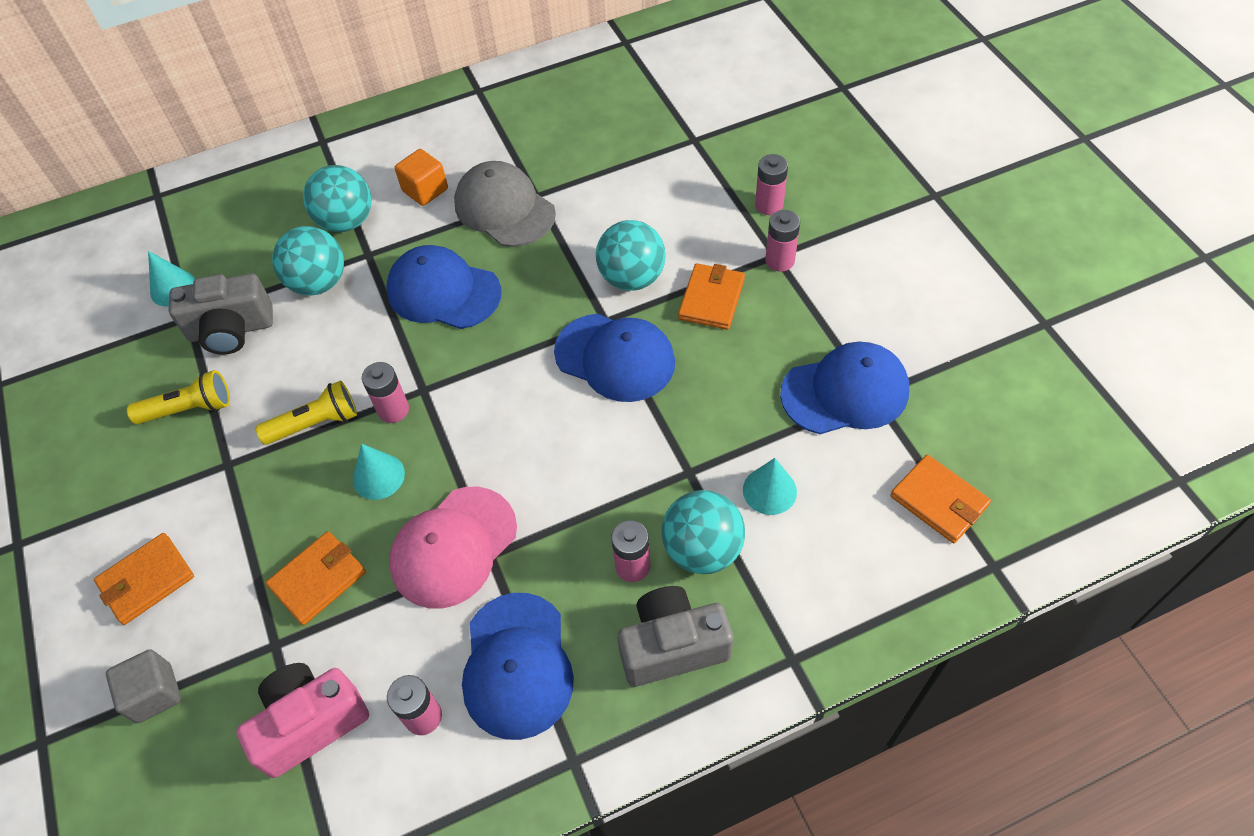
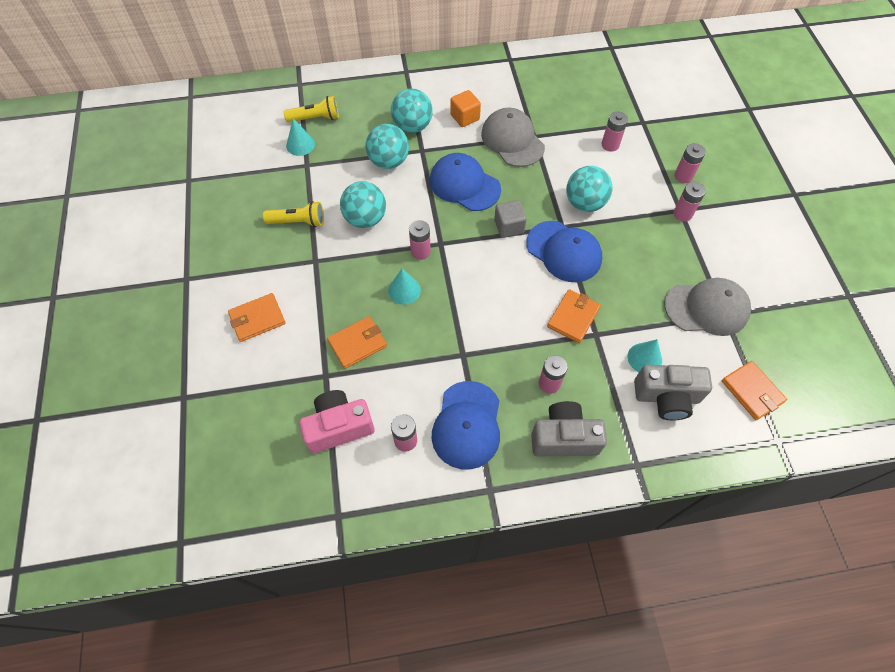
camera: 10 degrees right, 5 degrees up
(154, 693) = (251, 386): grey cube -> grey cube (509, 227)
(231, 330) = (331, 179): grey camera -> grey camera (666, 397)
(315, 423) = (372, 248): yellow flashlight -> yellow flashlight (315, 118)
(453, 547) = (442, 344): pink cap -> none
(652, 183) = (610, 145): none -> pink battery
(702, 549) = (594, 384): turquoise ball -> turquoise ball (365, 219)
(711, 299) = (633, 228): orange wallet -> orange wallet (573, 317)
(845, 392) = (706, 308): blue cap -> grey cap

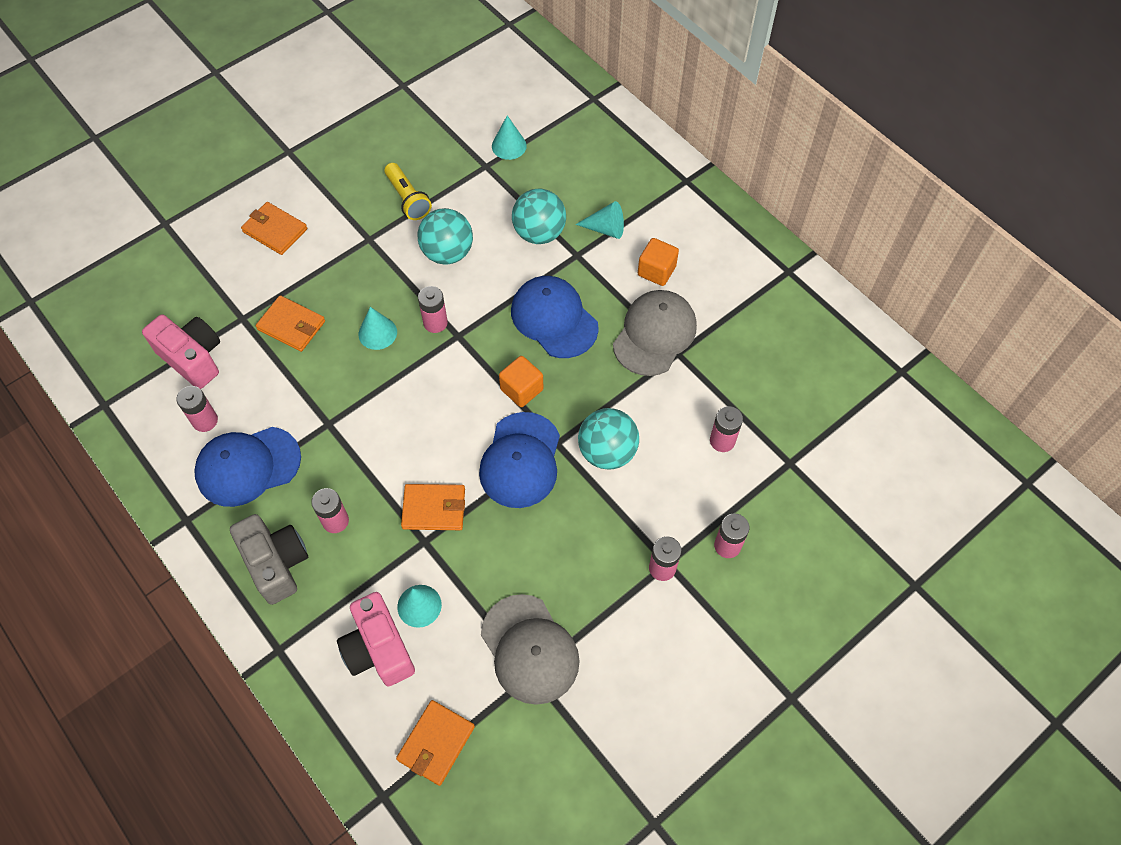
camera: 60 degrees right, 0 degrees up
(315, 118) = (554, 138): yellow flashlight -> none
(412, 126) = (605, 229): turquoise ball -> turquoise cone
(464, 185) = (554, 319): blue cap -> blue cap turned 45 degrees counterclockwise
(509, 227) = (521, 389): grey cube -> orange cube
(666, 397) = (379, 649): grey camera -> pink camera

